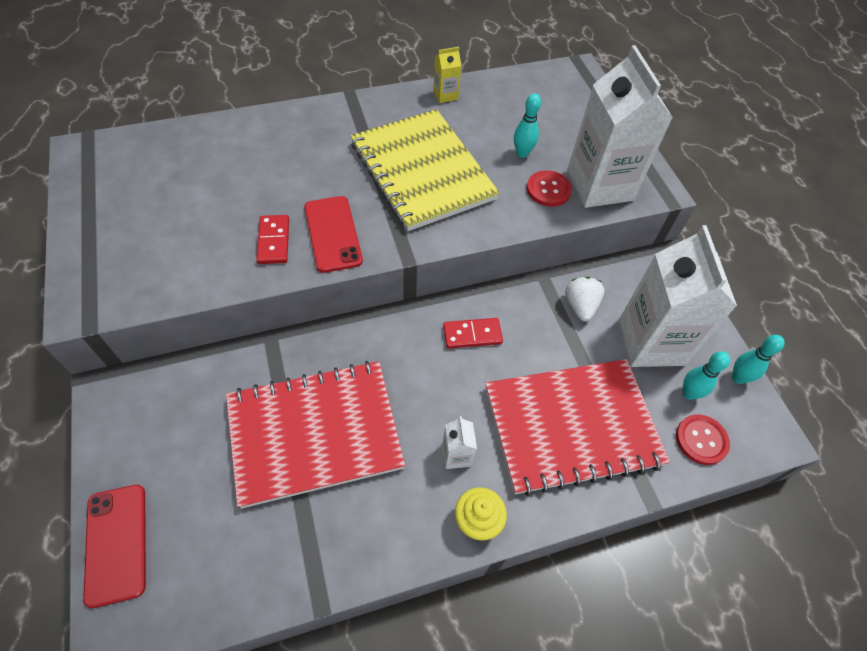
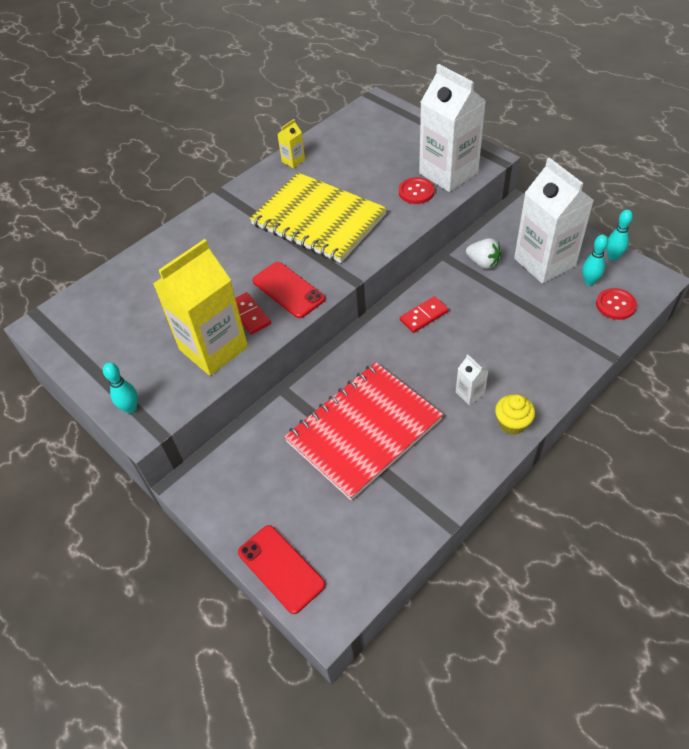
camera: 20 degrees left, 5 degrees down
(211, 259) = (213, 348): none -> yellow carton
(522, 153) = (380, 176): turquoise bowling pin -> turquoise bowling pin (130, 408)
(572, 426) = (530, 338): red notebook -> none
(580, 306) = (483, 262): white strawberry -> white strawberry turned 150 degrees clockwise

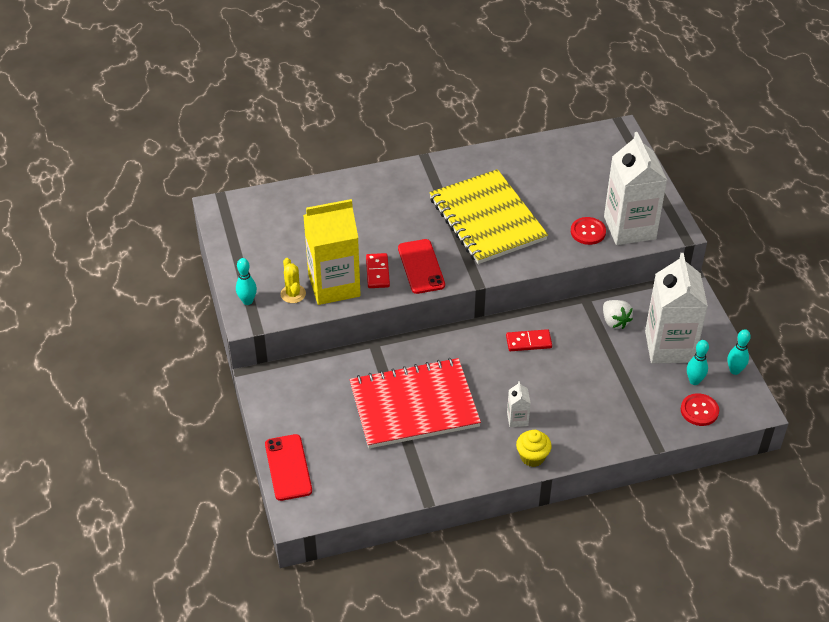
camera: 25 degrees right, 5 degrees down
(176, 377) = (293, 294): none -> yellow cactus
(293, 161) = (504, 156): yellow carton -> none

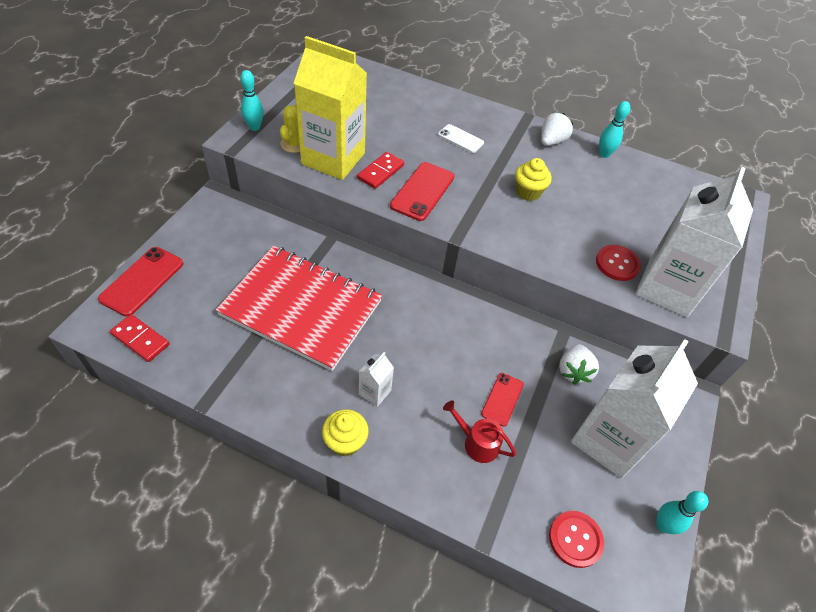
camera: 35 degrees right, 5 degrees up
(400, 208) = (460, 139): none -> white phone
(462, 168) = (551, 141): none -> white strawberry
(487, 219) = (528, 192): yellow notebook -> yellow cupcake
(528, 342) = (467, 329): red domino -> red domino (140, 339)
(592, 368) = (502, 399): none -> red phone
(603, 402) = (477, 443): none -> red watering can
(694, 381) = (601, 499): turquoise bowling pin -> turquoise bowling pin (604, 154)

